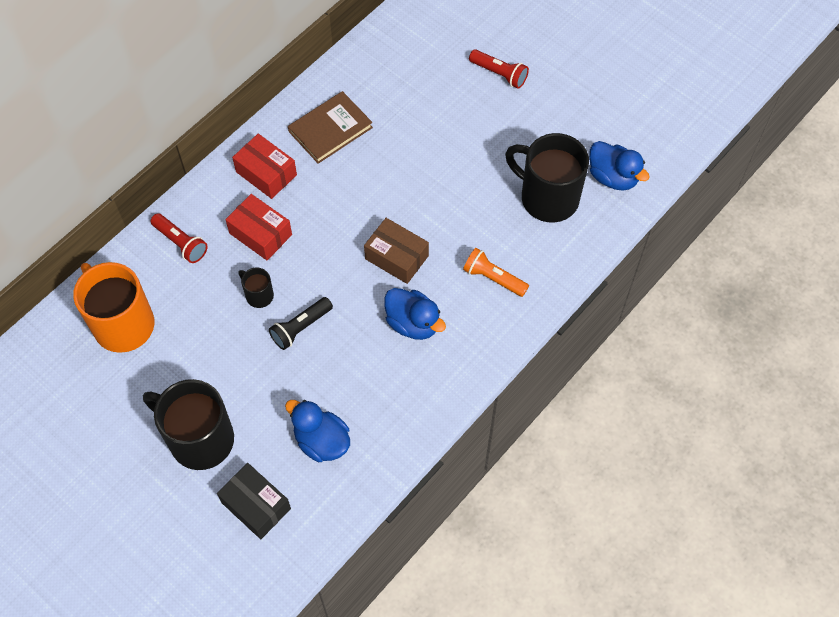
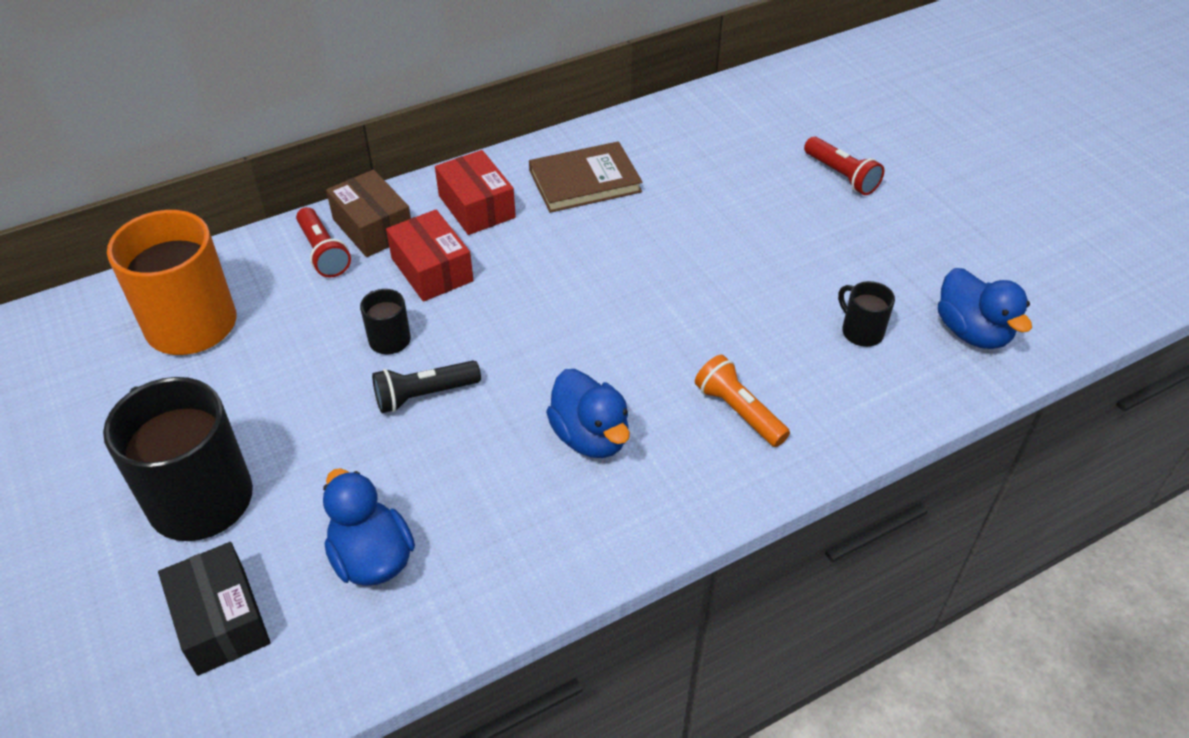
camera: 20 degrees right, 15 degrees down
(396, 257) = (605, 346): brown box -> brown box (373, 227)
(547, 197) = (861, 331): black mug -> black mug, size x0.46

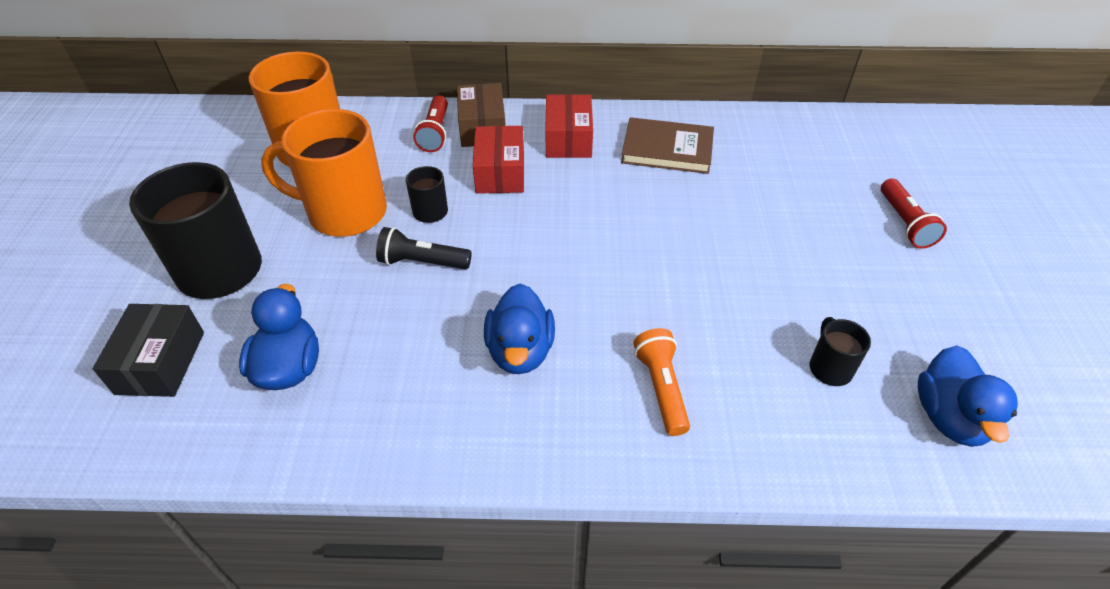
camera: 30 degrees right, 0 degrees up
(293, 379) = (344, 213): none -> orange mug

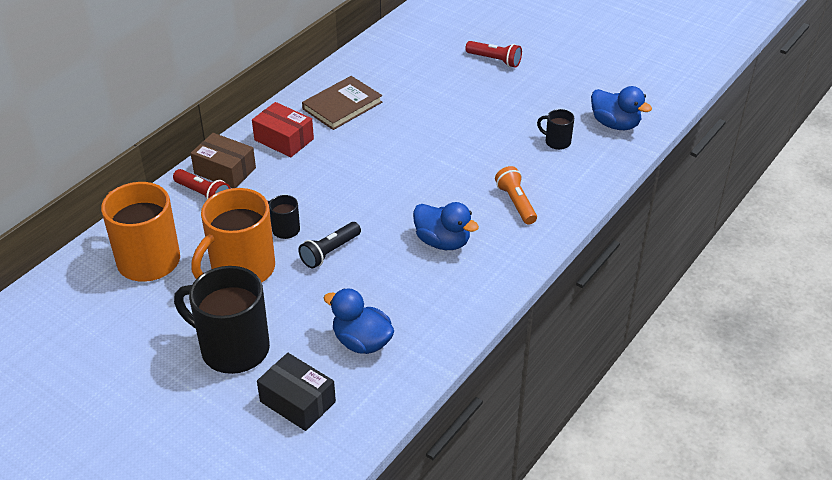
camera: 55 degrees left, 5 degrees down
(500, 173) = (282, 183): red box -> none
(661, 388) = (516, 203): orange flashlight -> orange flashlight turned 45 degrees clockwise

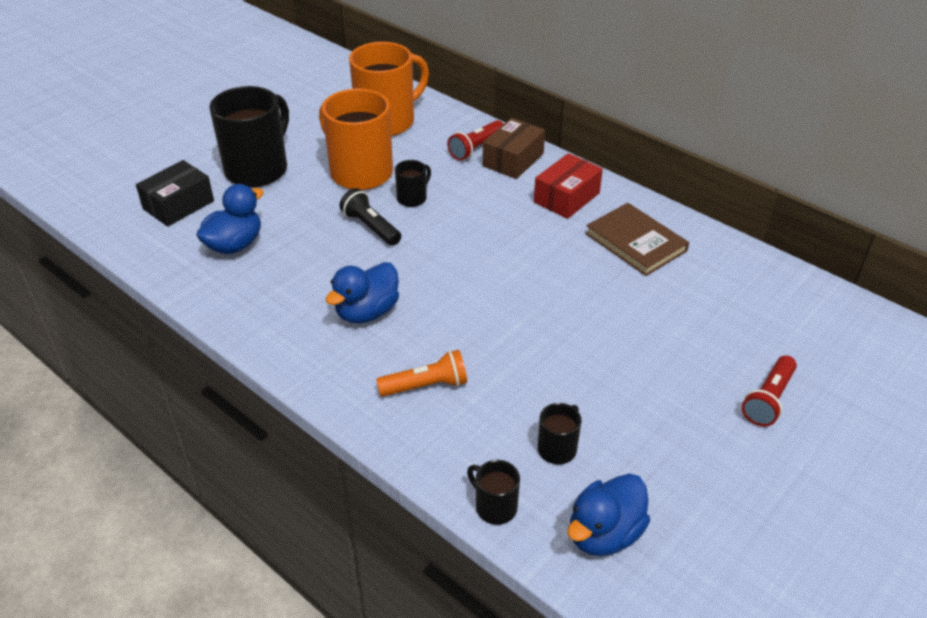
camera: 95 degrees right, 0 degrees up
(610, 166) = (495, 507): none -> black mug

